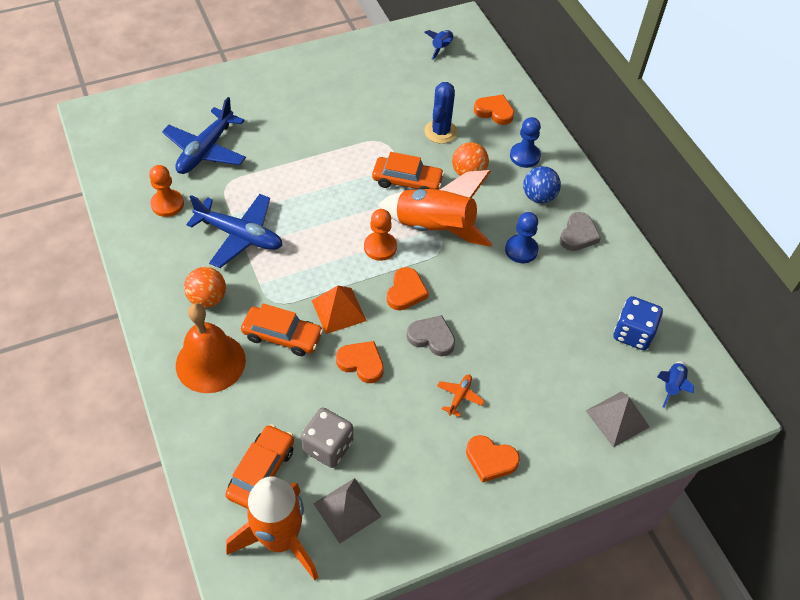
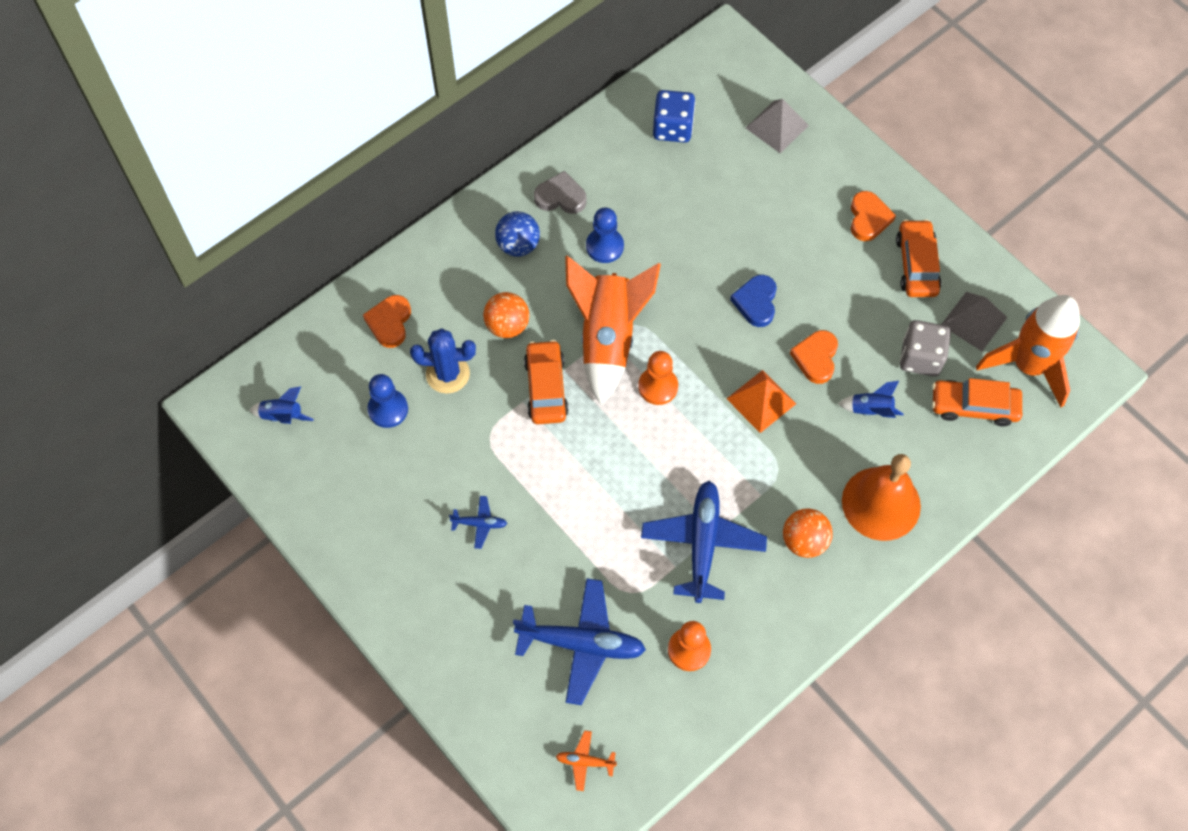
camera: 105 degrees left, 10 degrees up
(282, 336) = (817, 445): orange car -> orange car (916, 265)
(318, 121) = (480, 524): none -> blue plane
(406, 292) = (708, 343): orange heart -> none
(432, 337) = (756, 302): grey heart -> blue heart
(459, 396) = (813, 260): orange plane -> orange plane (585, 761)
(524, 156) = (457, 273): blue pawn -> blue pawn (388, 409)
(671, 386) = (721, 89): blue rocket -> blue rocket (871, 410)

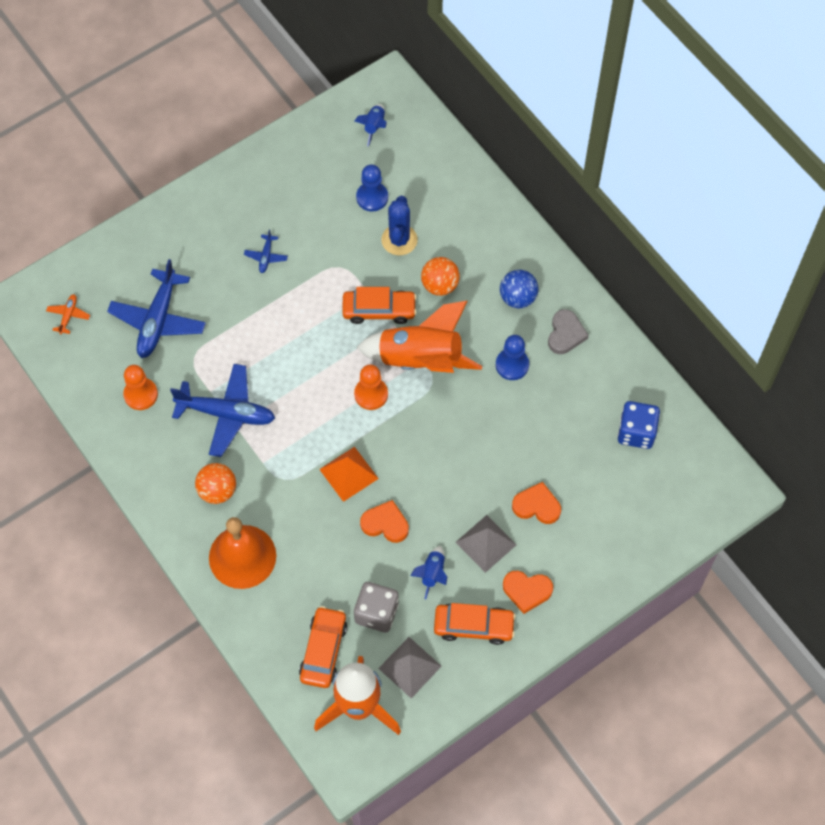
camera: 95 degrees right, 0 degrees up
(389, 322) = (450, 200): orange heart -> orange heart (537, 506)
(756, 302) = (445, 481): blue heart -> none
(777, 126) = (635, 524): grey pyramid -> grey pyramid (486, 543)
(871, 410) = (330, 562): blue rocket -> blue rocket (432, 573)

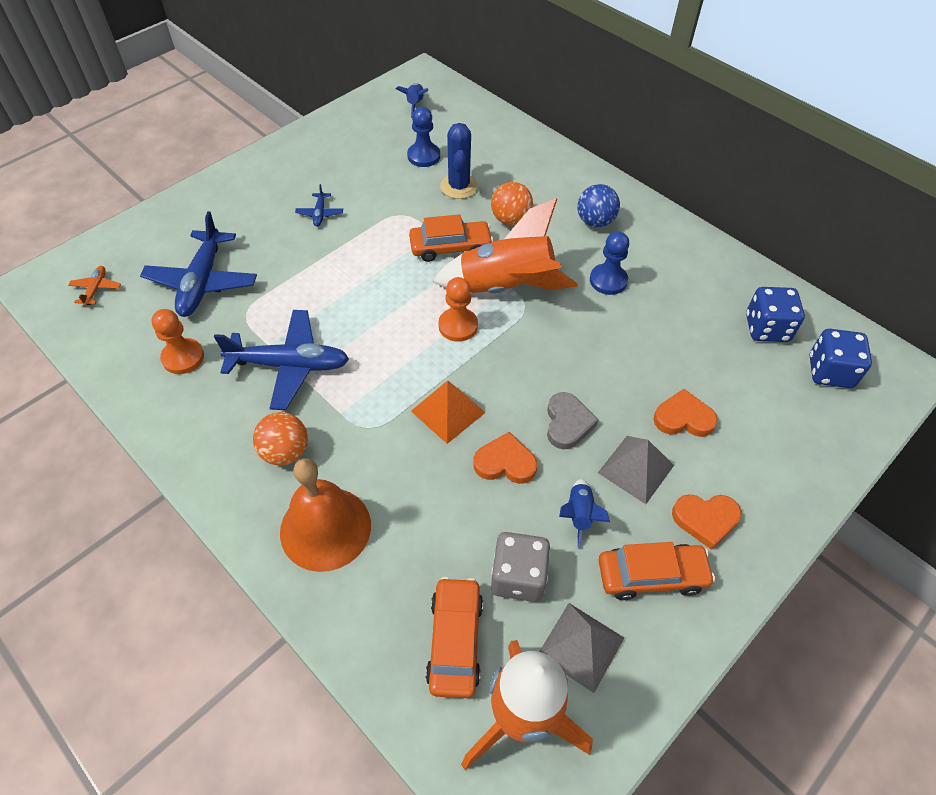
camera: 10 degrees left, 10 degrees down
(565, 334) = (655, 247): grey heart -> grey heart (567, 423)
(674, 481) = (830, 372): none -> blue dice

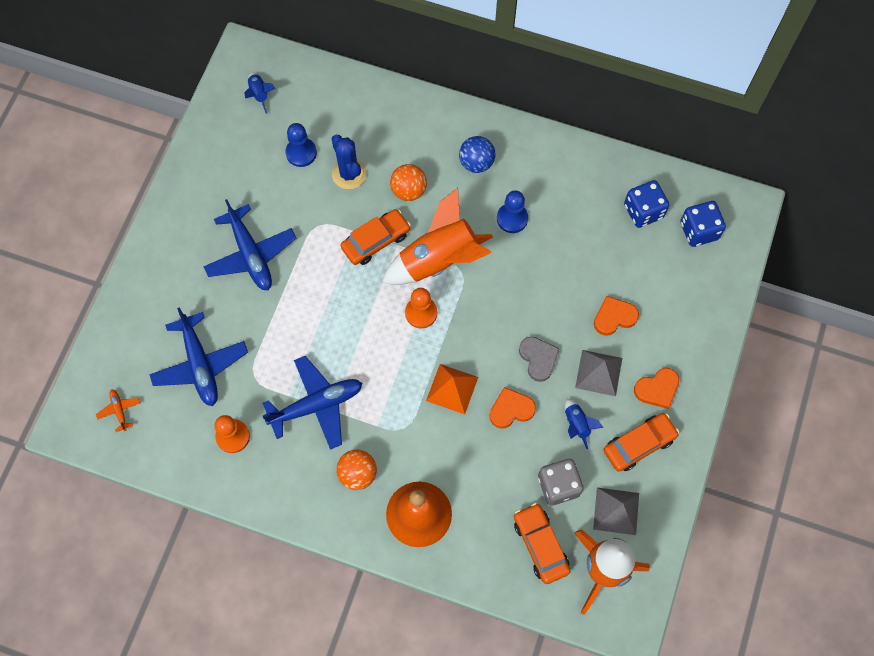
camera: 25 degrees left, 15 degrees up
(320, 214) = (251, 255): blue plane -> blue plane, size x2.22

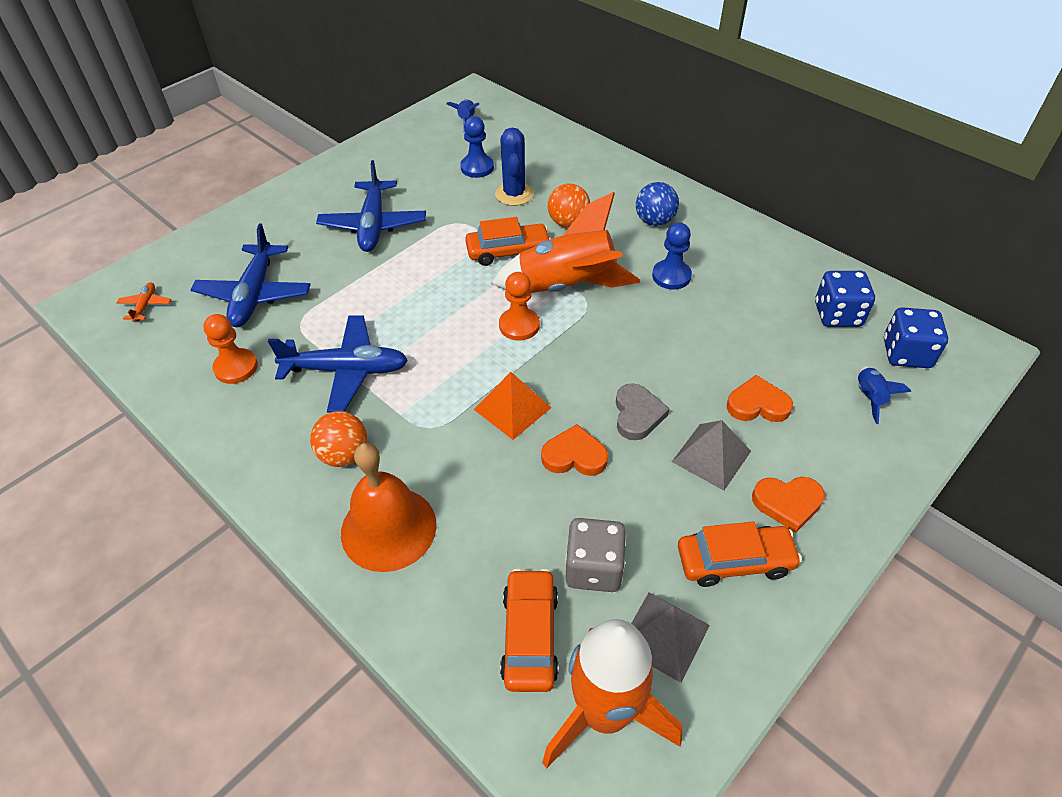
camera: 25 degrees right, 20 degrees down
(577, 424) = (655, 504): blue rocket -> blue rocket (869, 397)

